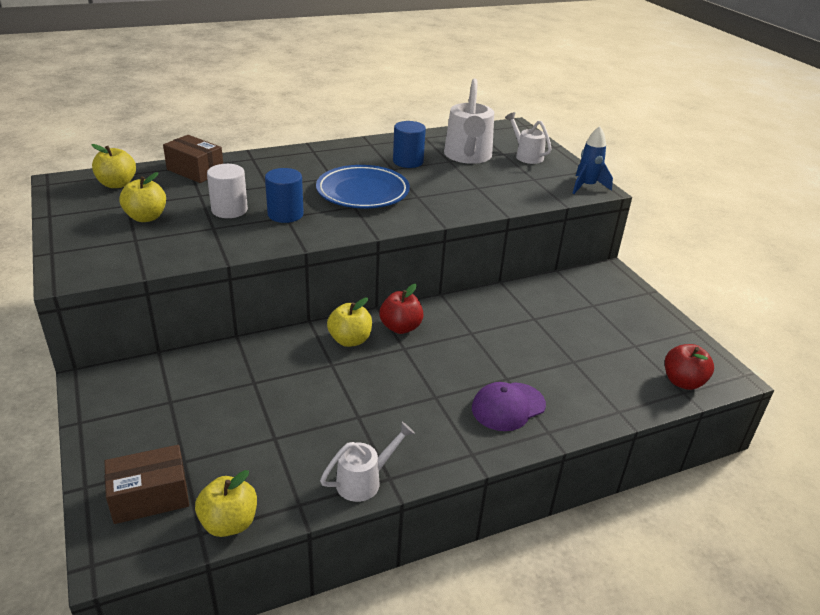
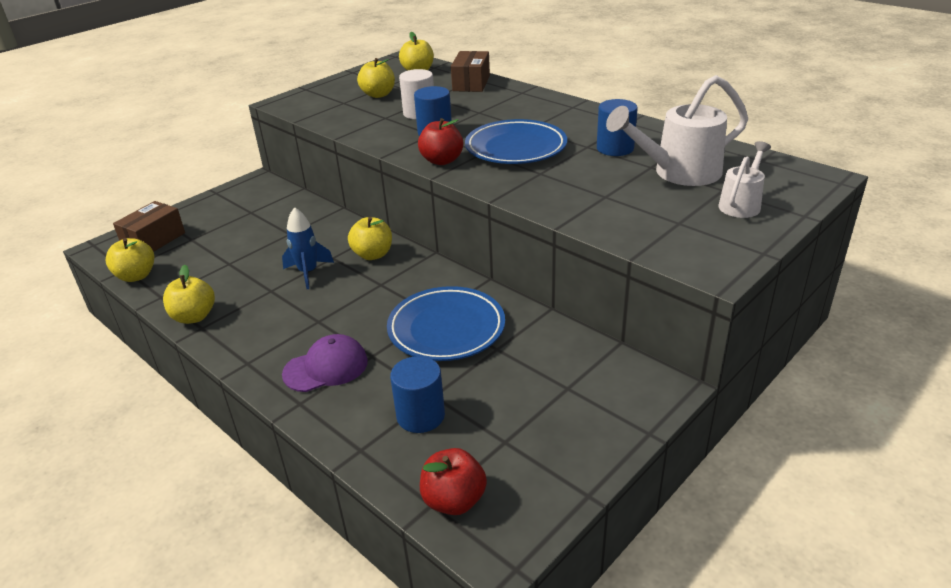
camera: 70 degrees right, 0 degrees up
(150, 497) = (154, 240): brown box -> brown box turned 75 degrees clockwise
(364, 481) = (194, 317): white watering can -> yellow apple
(400, 327) = (412, 273): red apple -> red apple (442, 161)
(495, 333) = (446, 329): none -> blue plate
(508, 407) = (326, 367): purple cap -> purple cap turned 120 degrees clockwise
(587, 186) = (711, 262): blue rocket -> blue rocket (308, 273)
(593, 373) = (420, 416): none -> blue cylinder

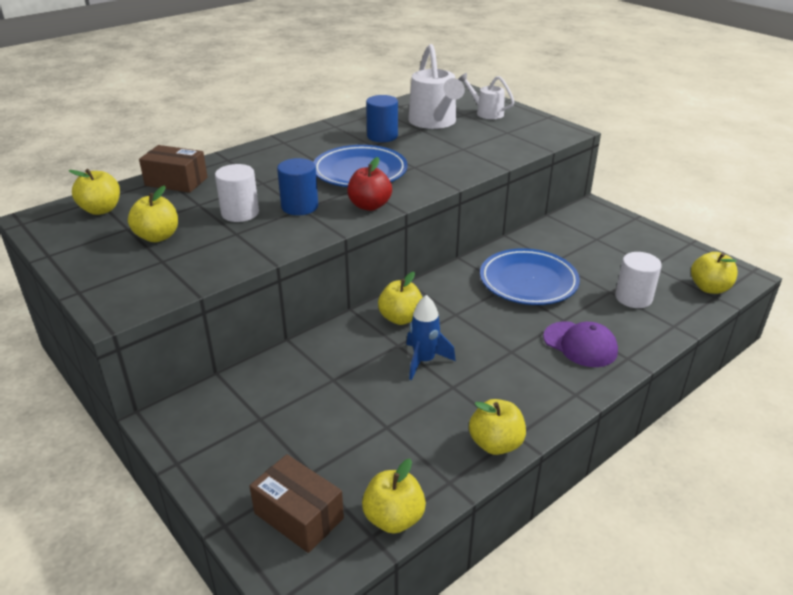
camera: 85 degrees left, 0 degrees up
(326, 367) = (580, 344): purple cap -> purple cap turned 150 degrees clockwise
(420, 416) = (633, 298): blue cylinder -> white cylinder
(454, 500) = (709, 288): red apple -> yellow apple

